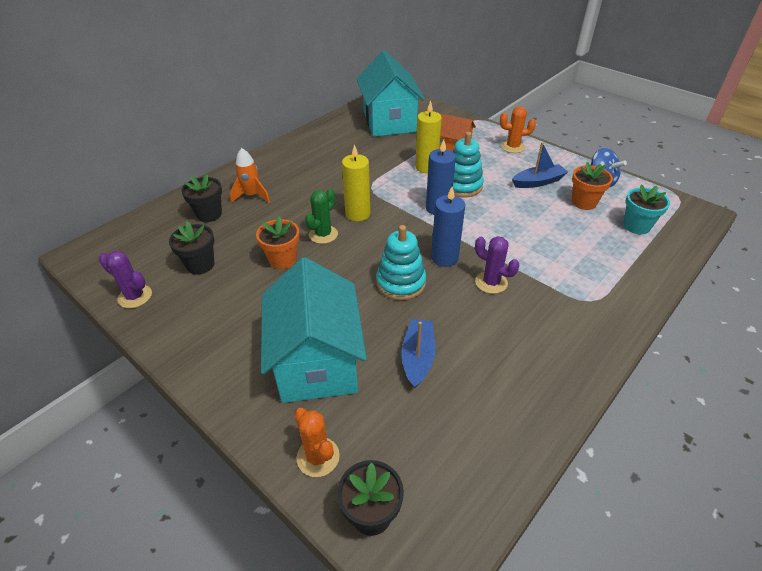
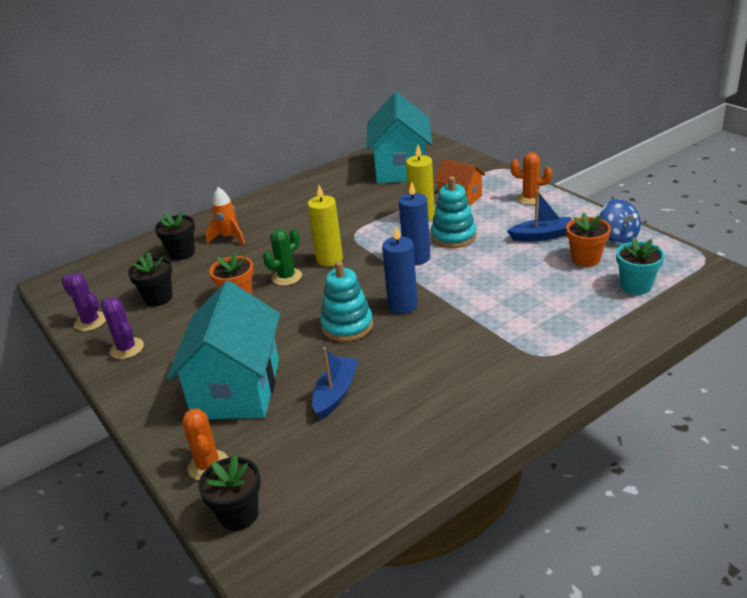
camera: 15 degrees right, 10 degrees down
(491, 282) = (442, 331): purple cactus -> purple cactus (126, 348)

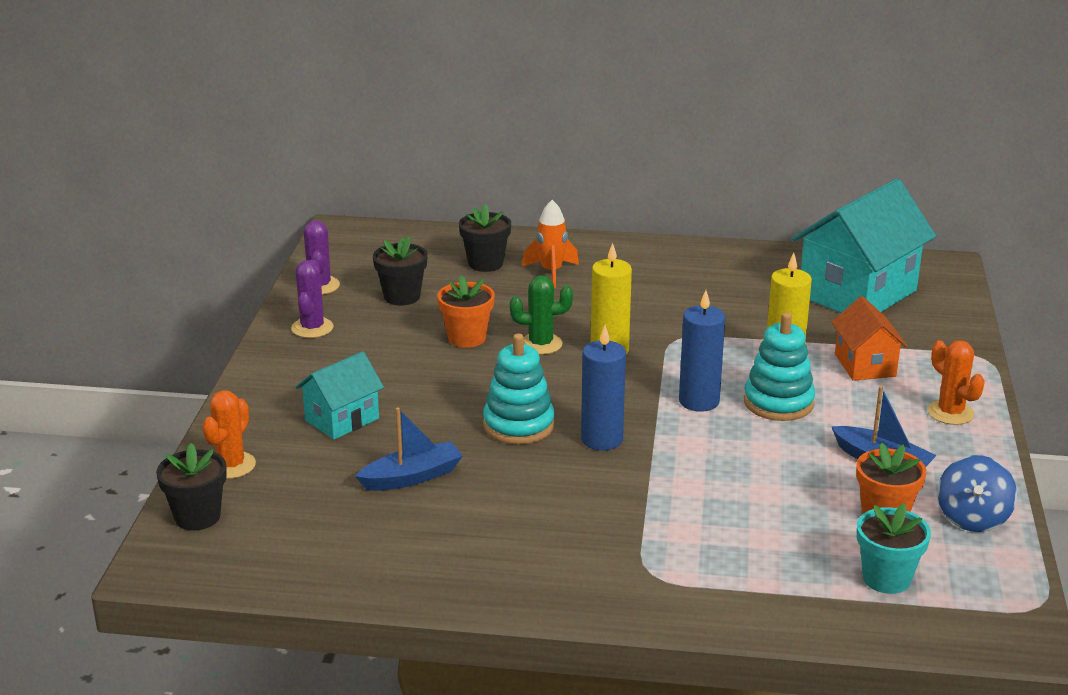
camera: 40 degrees right, 5 degrees down
(237, 389) = (342, 419): turquoise house -> turquoise house, size x0.53

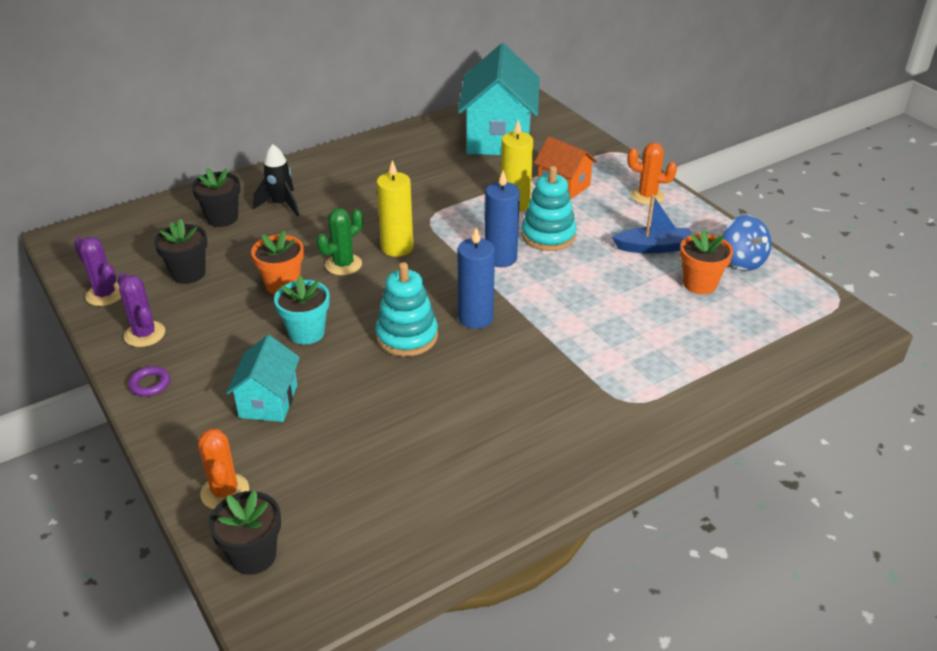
camera: 40 degrees left, 10 degrees up
(272, 366) = (150, 384): none -> purple ring
(412, 477) = (383, 420): blue boat -> none
(551, 272) = (281, 204): orange rocket -> black rocket
(886, 578) = (752, 326): turquoise flower pot -> turquoise flower pot (306, 332)

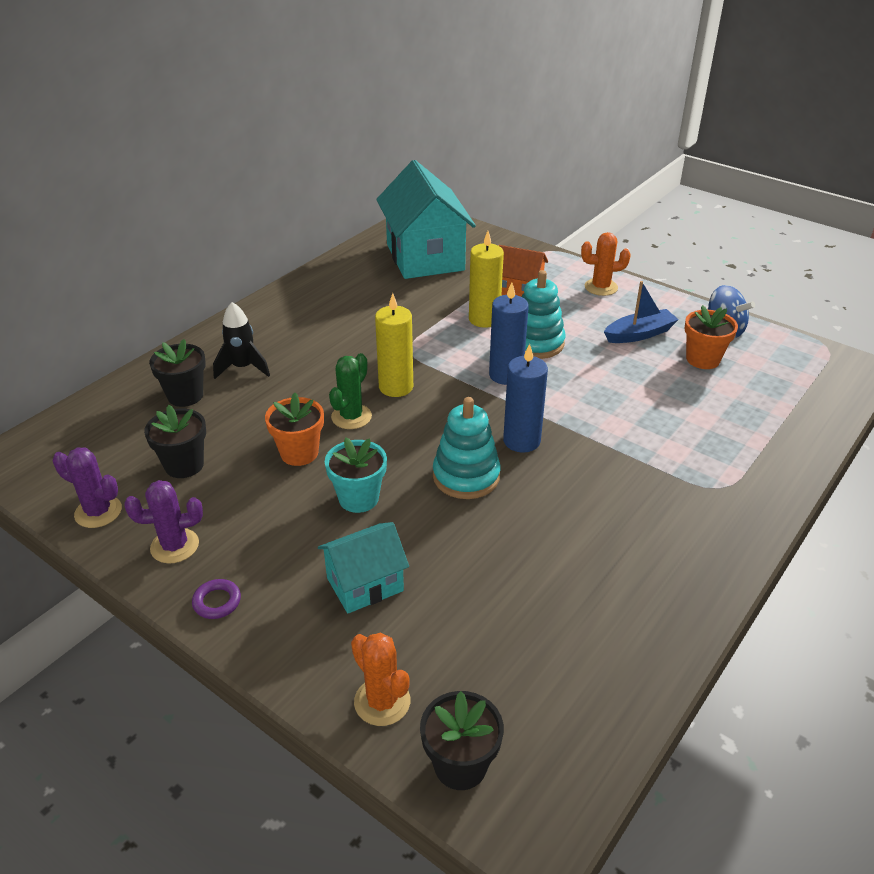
camera: 20 degrees left, 0 degrees up
(144, 334) = (175, 546): purple cactus -> purple cactus turned 45 degrees counterclockwise
(268, 401) = (365, 584): turquoise house -> turquoise house turned 75 degrees clockwise

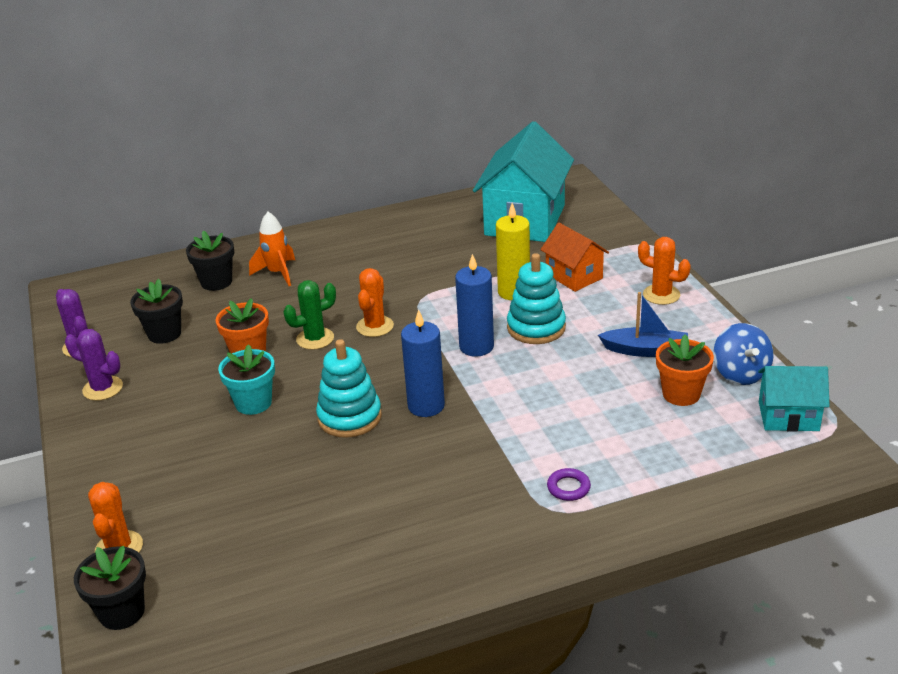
camera: 35 degrees right, 5 degrees down
(217, 602) = (90, 437): purple ring -> purple ring (568, 487)
(243, 368) = (277, 273): black rocket -> orange rocket
(365, 584) = (192, 466): turquoise house -> turquoise house (788, 416)
(396, 387) = (375, 326): yellow candle -> orange cactus

